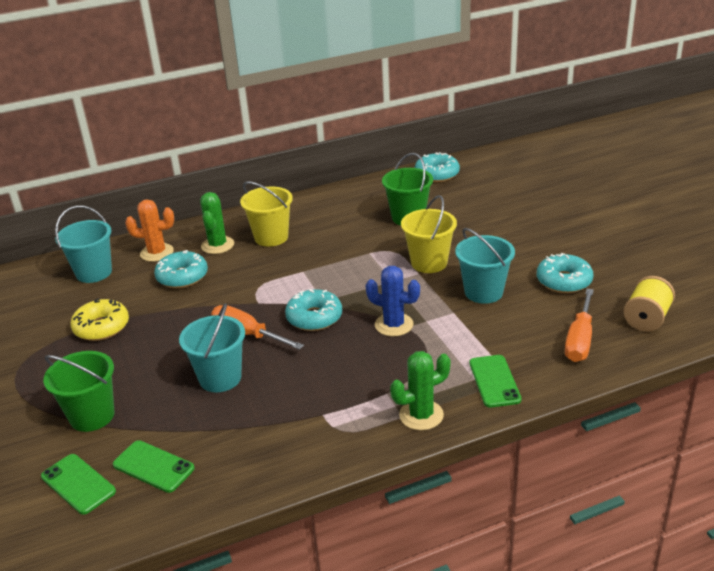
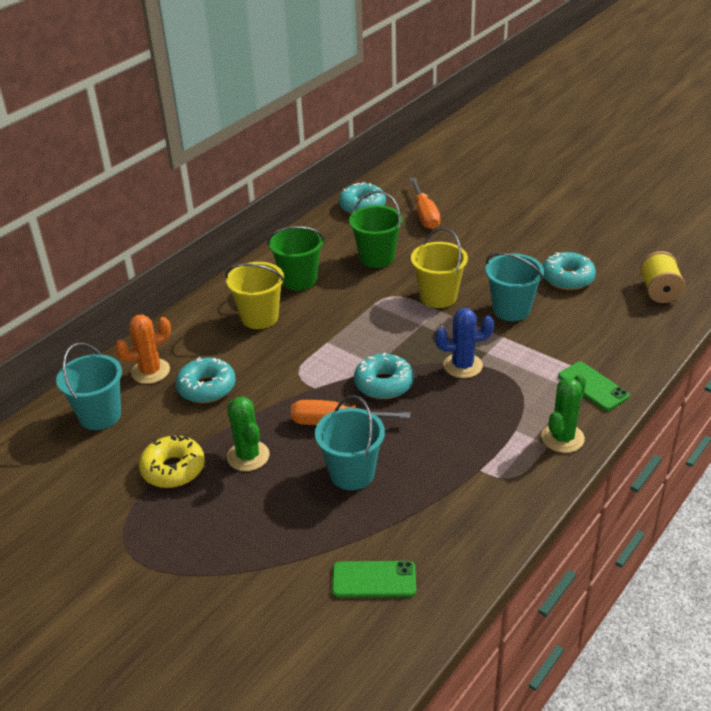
camera: 30 degrees left, 5 degrees up
(78, 484) = (317, 627): green phone -> none
(92, 416) = (260, 559): green bucket -> green bucket (299, 280)
(217, 245) = (210, 343): green cactus -> green cactus (248, 456)
(579, 340) = (625, 326): orange screwdriver -> orange screwdriver (425, 215)

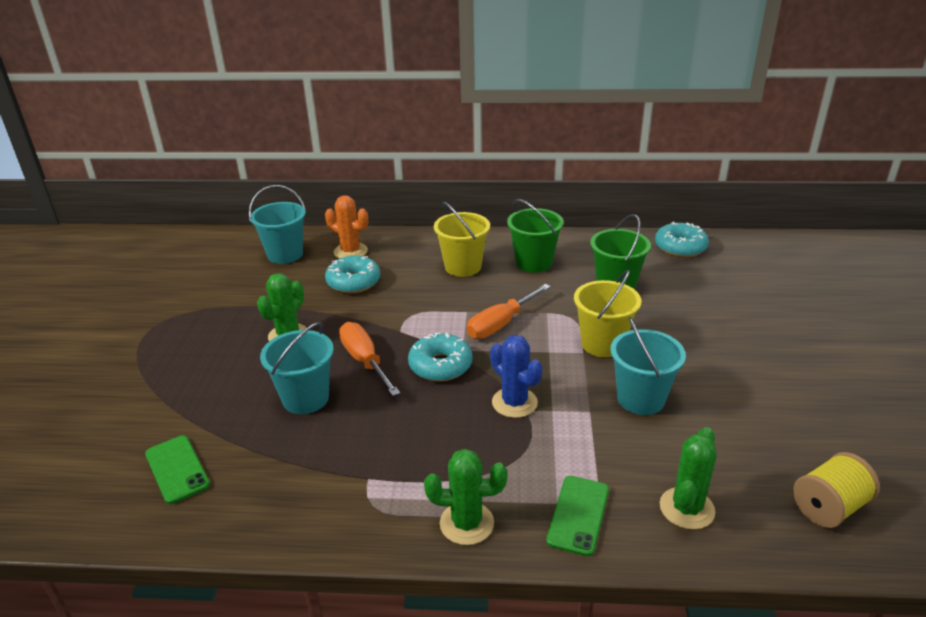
camera: 55 degrees right, 5 degrees down
(173, 469) = (249, 309): yellow donut -> none
(425, 215) = (719, 283): orange screwdriver -> orange screwdriver (501, 324)
(567, 278) = (748, 418): turquoise donut -> none
(621, 341) = (686, 508): none -> green cactus

